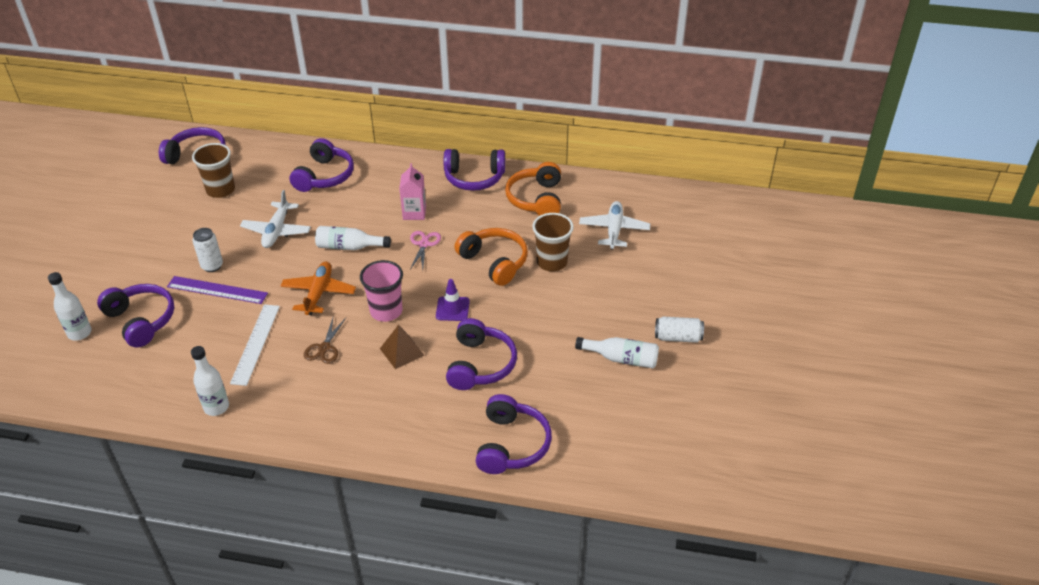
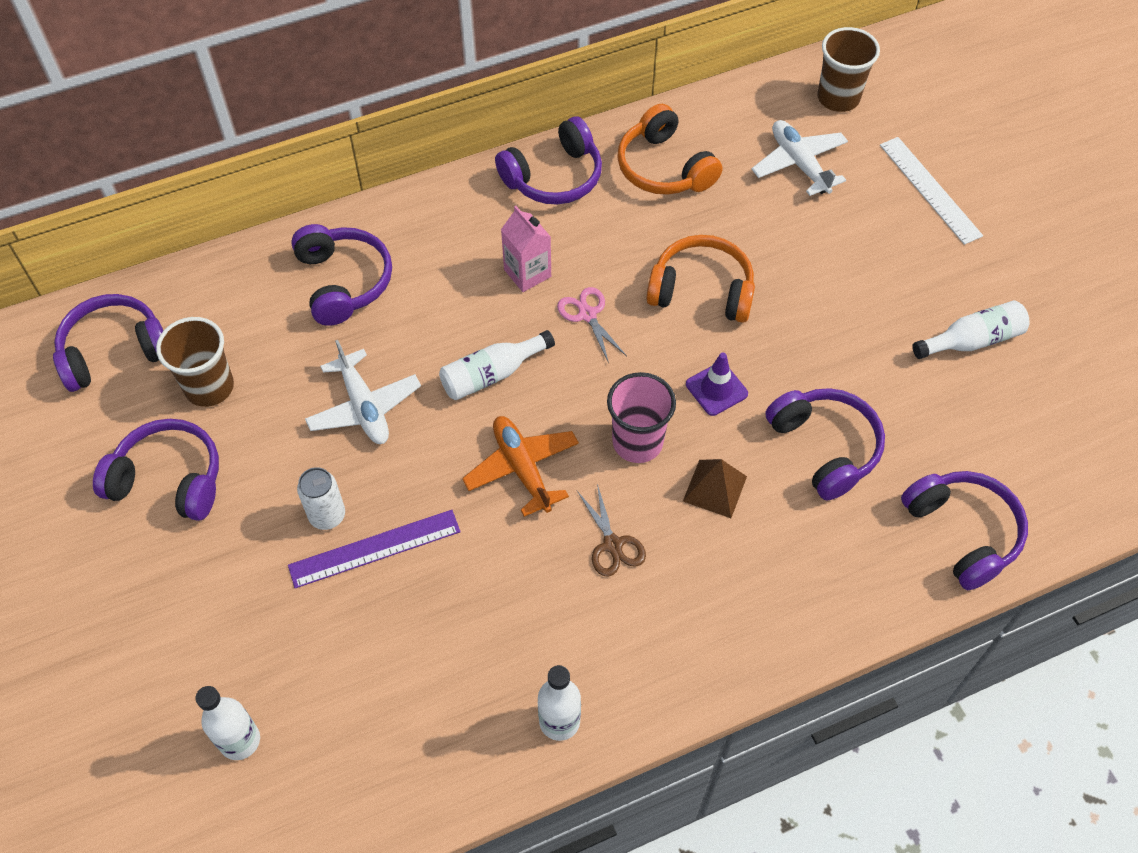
camera: 35 degrees left, 15 degrees up
(141, 320) = (313, 663): purple headphones -> purple headphones (169, 480)
(255, 344) = (515, 596): white ruler -> white ruler (930, 189)
(552, 262) = (770, 251): brown cup -> brown cup (838, 98)
(678, 337) = (1004, 274): white can -> none

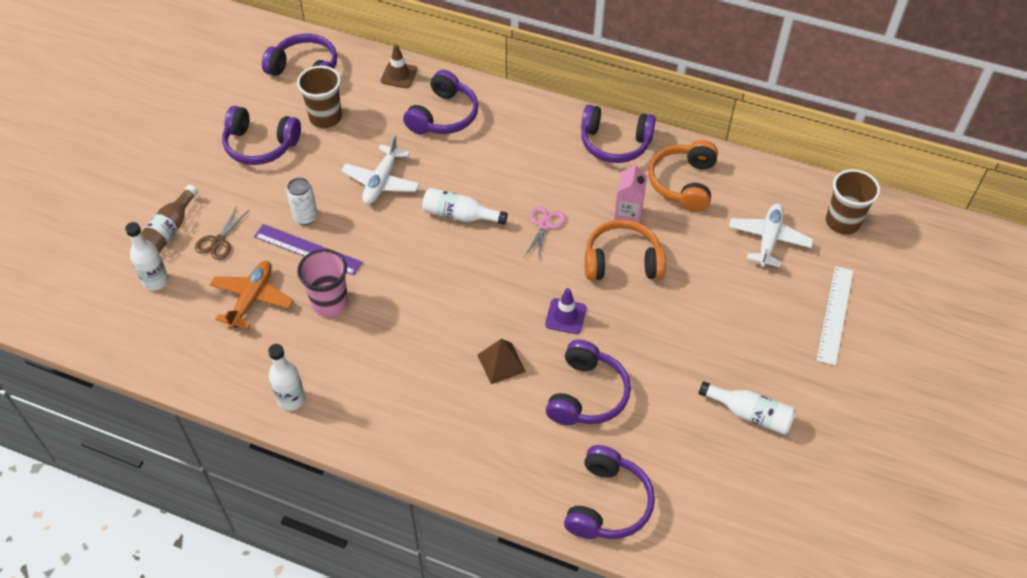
camera: 45 degrees right, 5 degrees down
(169, 480) = (260, 145): purple headphones -> purple headphones turned 135 degrees clockwise
(180, 669) = (169, 230): none -> brown bottle
(237, 275) = (399, 75): none -> brown traffic cone
(522, 468) = (418, 271): orange plane -> orange plane (252, 299)
(527, 273) = (539, 181): pink carton -> pink carton (628, 214)
(613, 545) = (416, 344): brown scissors -> brown scissors (218, 242)
(637, 442) = (490, 307): pink cup -> pink cup (330, 302)
(701, 290) = (622, 261): orange headphones -> orange headphones turned 60 degrees counterclockwise

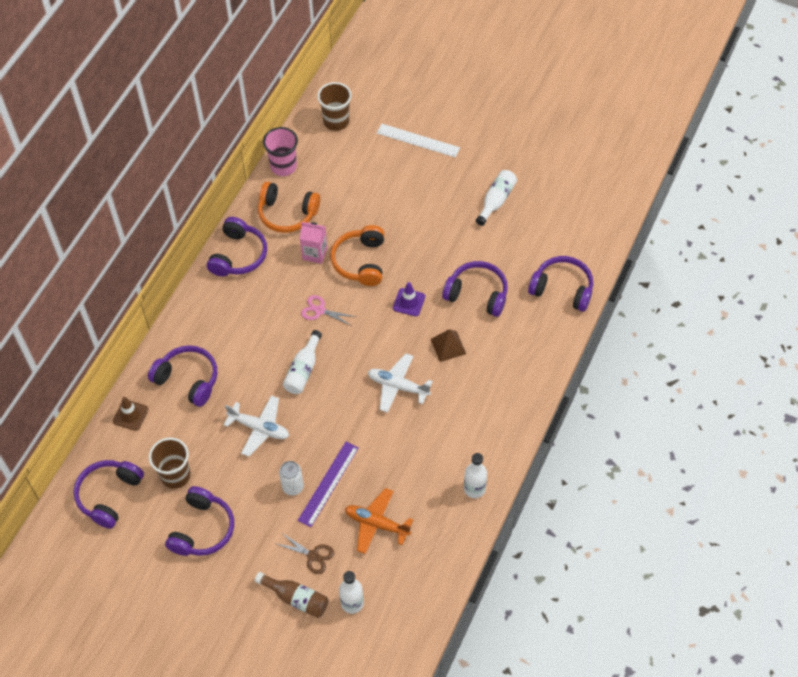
camera: 85 degrees left, 5 degrees up
(330, 302) = (384, 465): pink cup -> pink cup (283, 166)
(768, 239) = (348, 168): white plane -> white plane (398, 386)

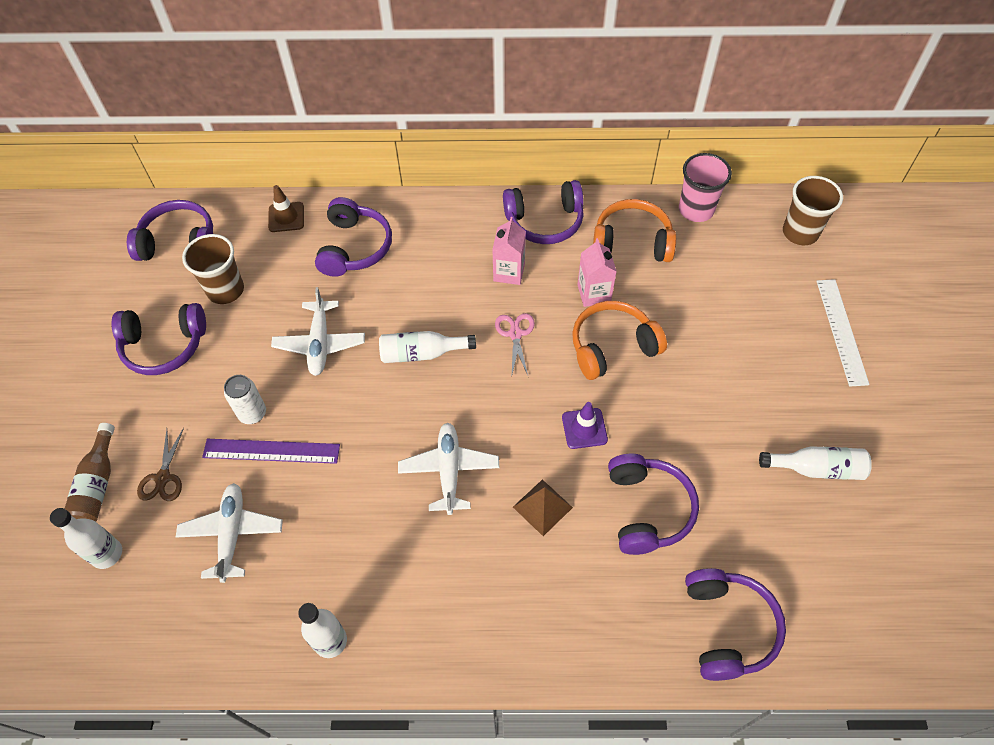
camera: 65 degrees right, 0 degrees up
(268, 294) = (509, 272): none -> pink carton
(287, 214) = (632, 242): orange headphones -> orange headphones turned 105 degrees clockwise
(376, 524) = (232, 534): orange plane -> white plane

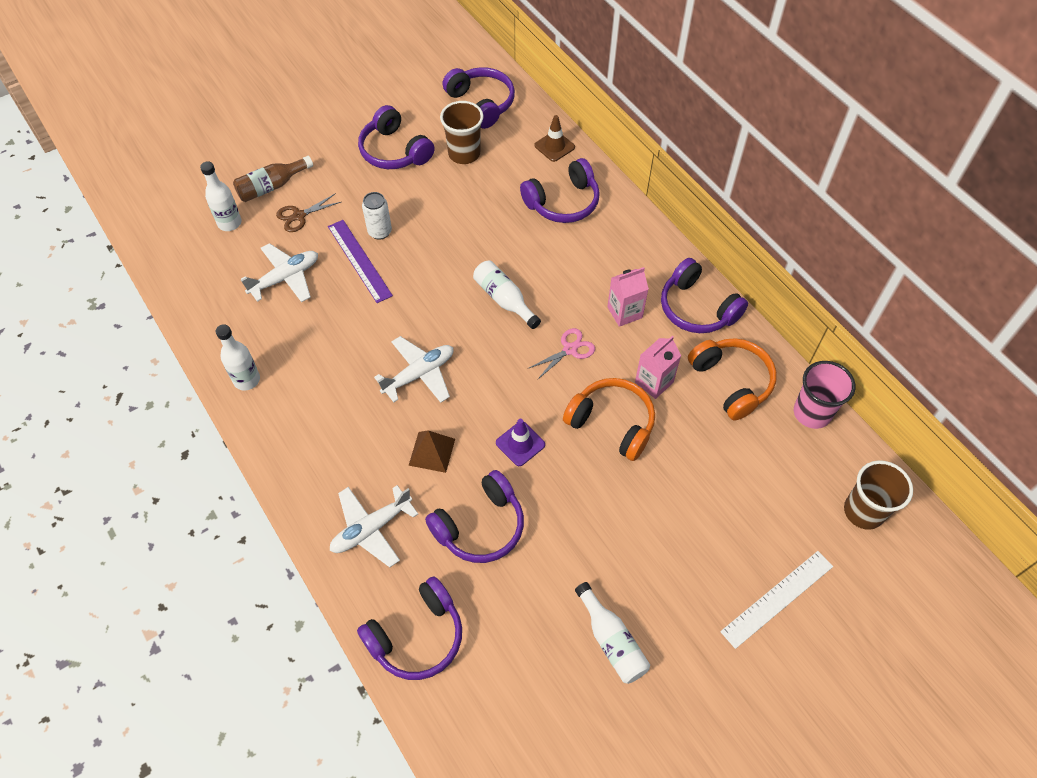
camera: 55 degrees right, 0 degrees up
(320, 343) = (464, 234): white plane -> white plane (371, 529)

